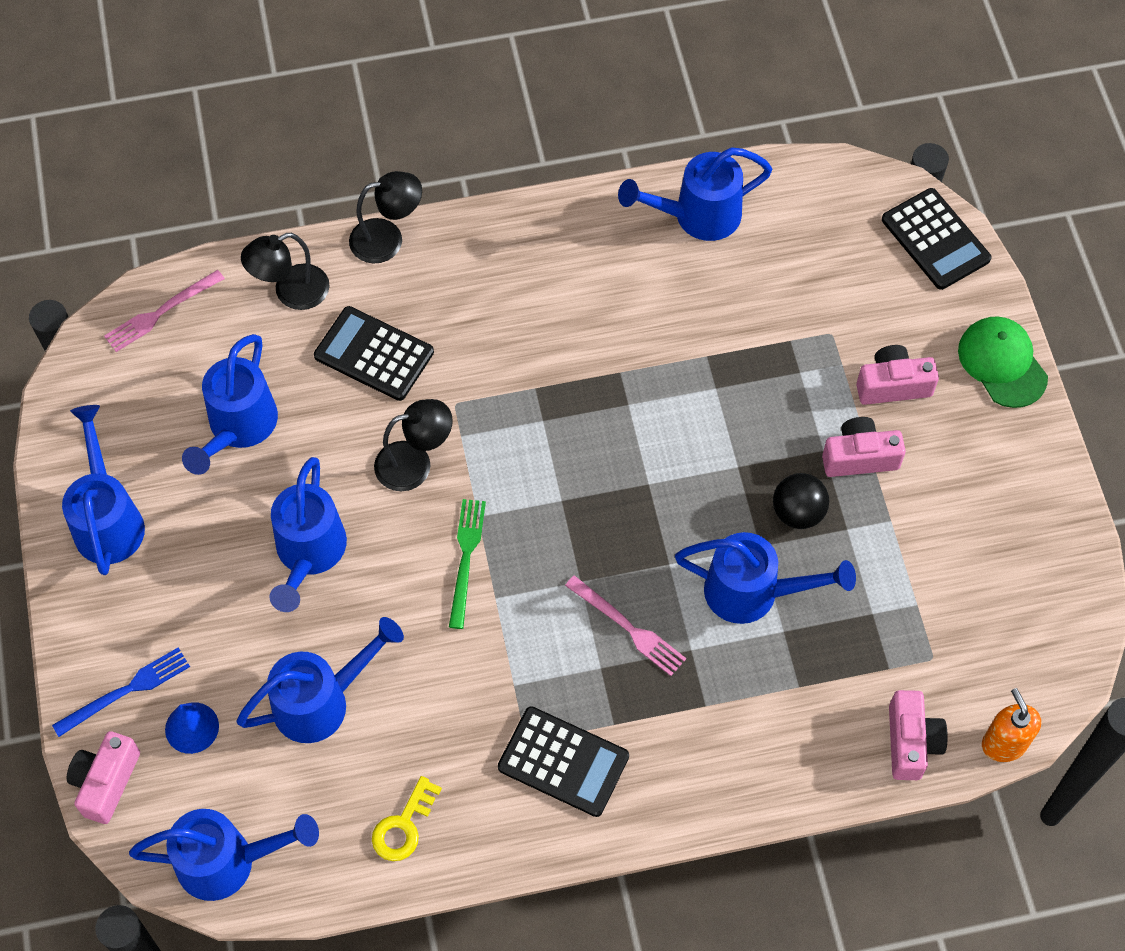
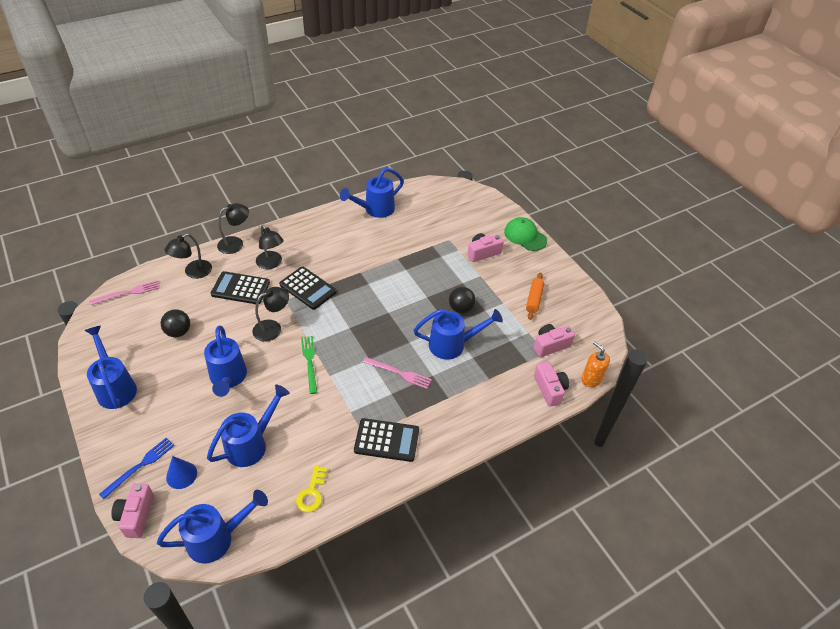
camera: 20 degrees left, 15 degrees down
(161, 312) = (128, 293): pink fork -> pink fork turned 150 degrees counterclockwise
(238, 427) = (178, 332): blue watering can -> black ball
(447, 308) = (271, 264): none -> black lamp
(859, 457) = (479, 282): pink camera -> pink camera (550, 345)
(935, 239) = (479, 199): black calculator -> black calculator (308, 288)
(959, 529) = (534, 299): none -> orange rolling pin

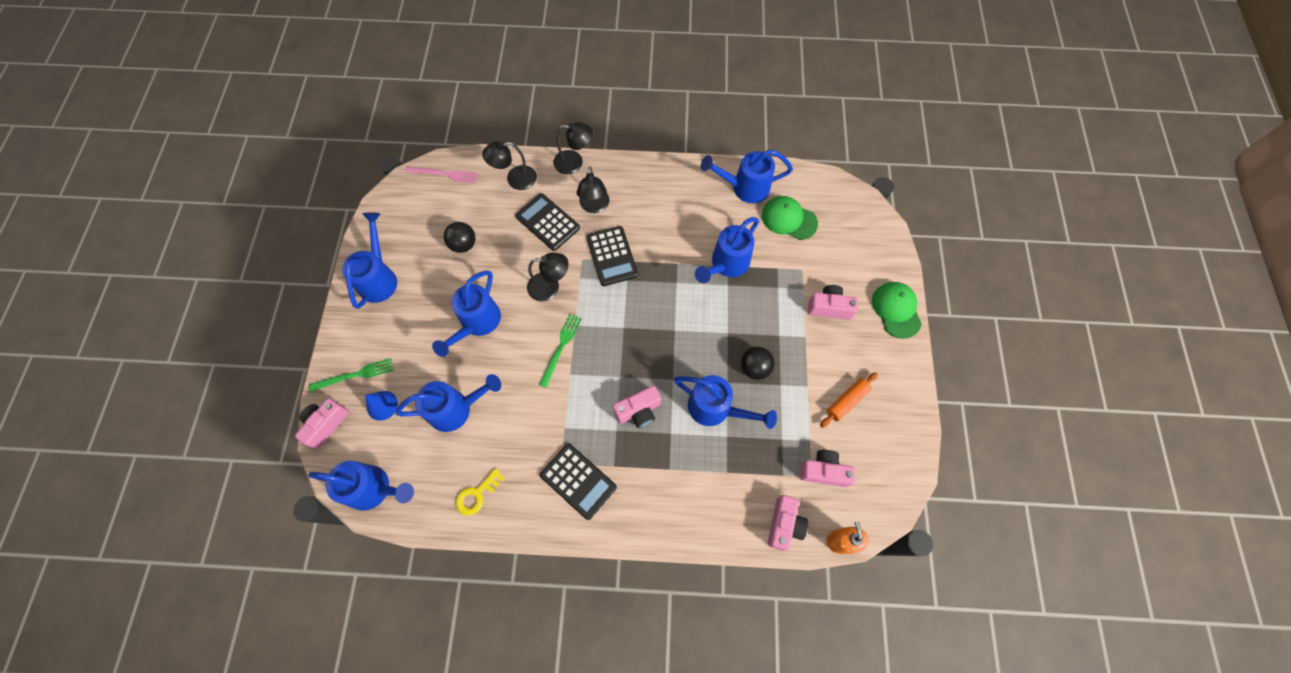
camera: 35 degrees right, 20 degrees up
(140, 466) = (355, 375): blue fork -> green fork
(396, 258) = (726, 264): none -> blue watering can
(399, 373) = (638, 411): pink fork -> pink camera
(419, 215) = (789, 219): none -> green cap

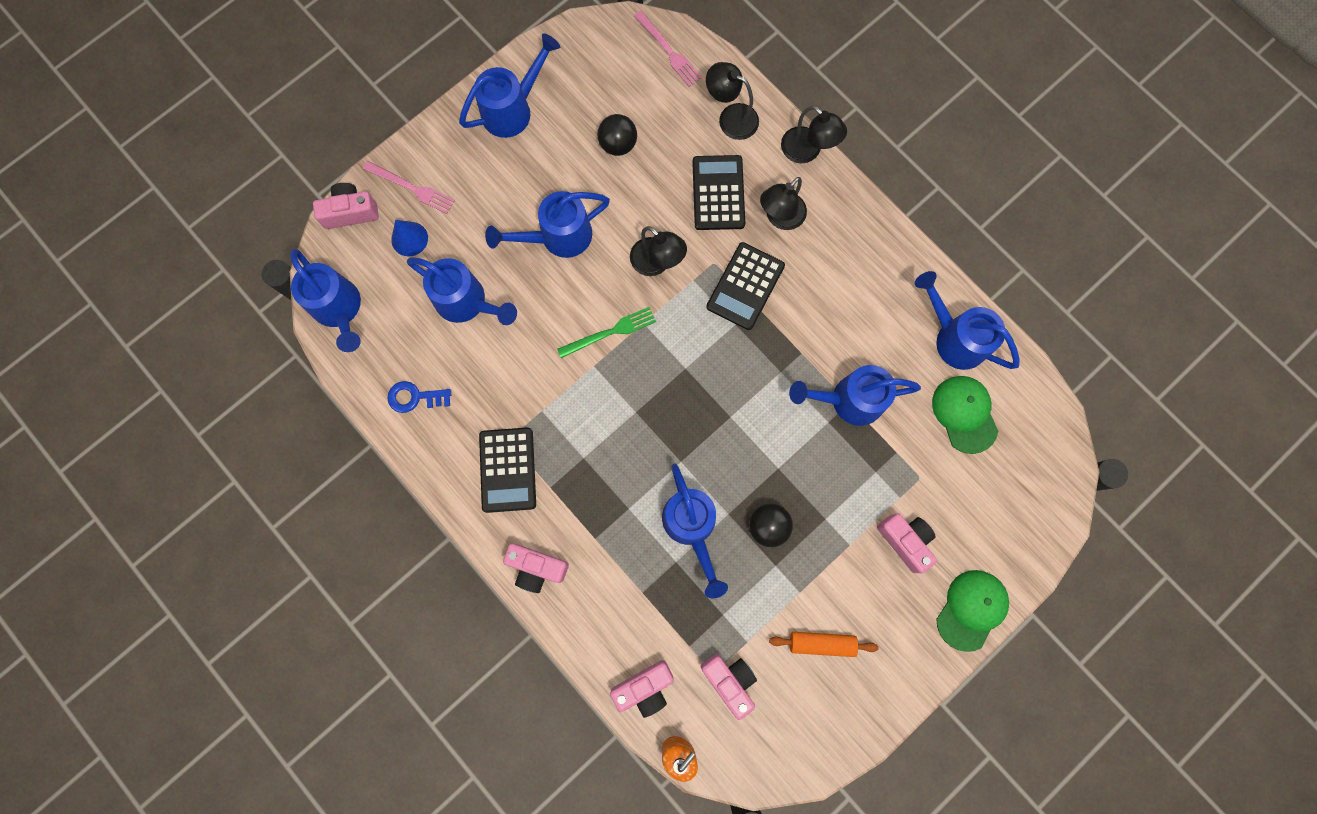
camera: 45 degrees right, 10 degrees up
(355, 375) = (412, 188): green fork -> pink fork
(477, 495) = (415, 397): yellow key -> blue key
(638, 411) = (620, 460): pink camera -> pink camera (536, 568)

